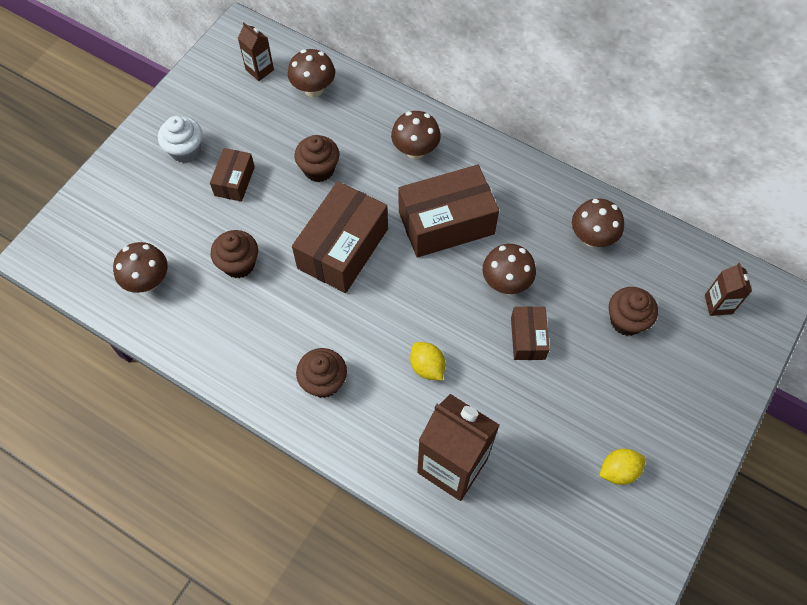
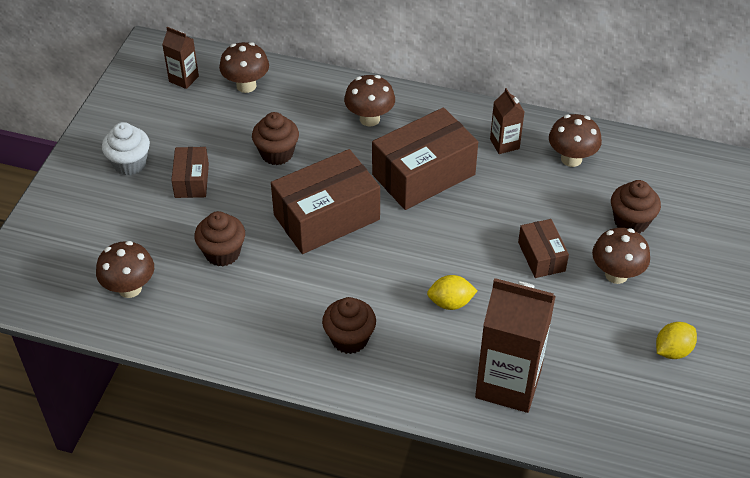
camera: 15 degrees left, 15 degrees down
(343, 248) = (326, 217): brown box -> brown box turned 45 degrees clockwise
(427, 367) = (450, 303): yellow lemon -> yellow lemon turned 45 degrees counterclockwise
(506, 283) = (502, 214): brown mushroom -> brown mushroom (616, 274)
(718, 304) = (711, 190): brown carton -> brown carton (504, 144)

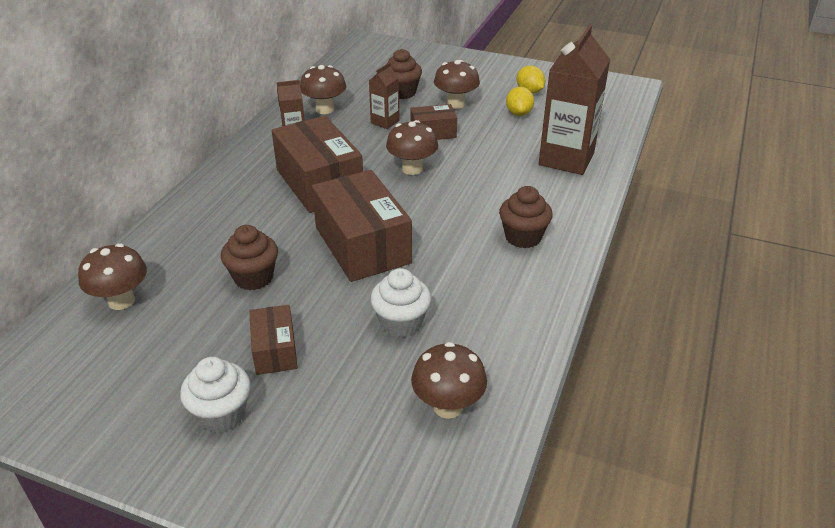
camera: 85 degrees left, 10 degrees down
(184, 79) = (74, 360): brown carton -> brown carton (385, 122)
(192, 181) = (275, 350): brown box -> brown box turned 75 degrees clockwise
(222, 253) = (401, 323): brown cupcake -> white cupcake
(369, 119) = (226, 210): brown mushroom -> brown mushroom (412, 169)
(450, 303) = (481, 179): yellow lemon -> yellow lemon (518, 113)

